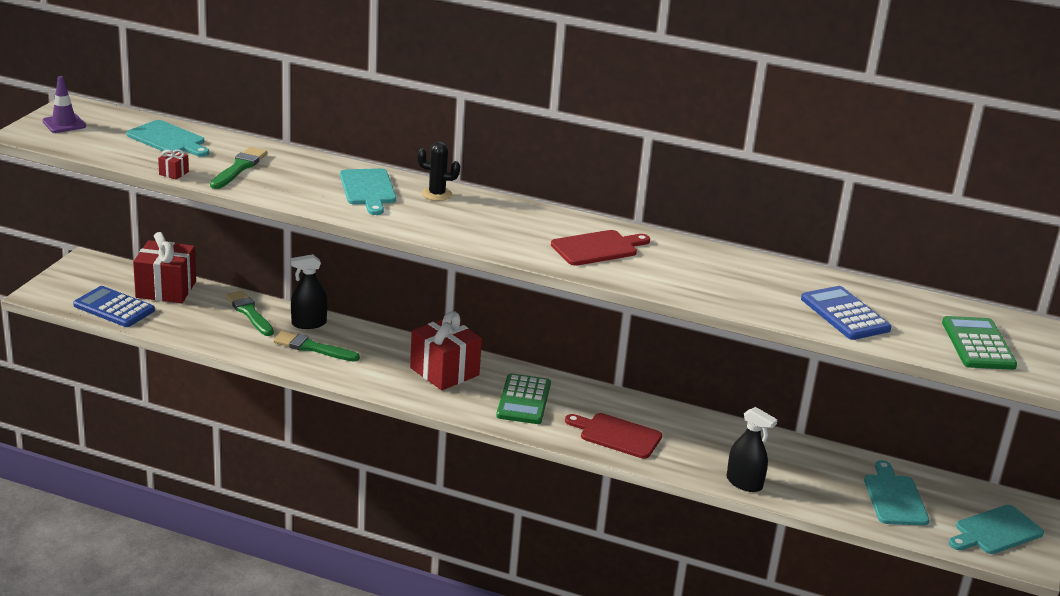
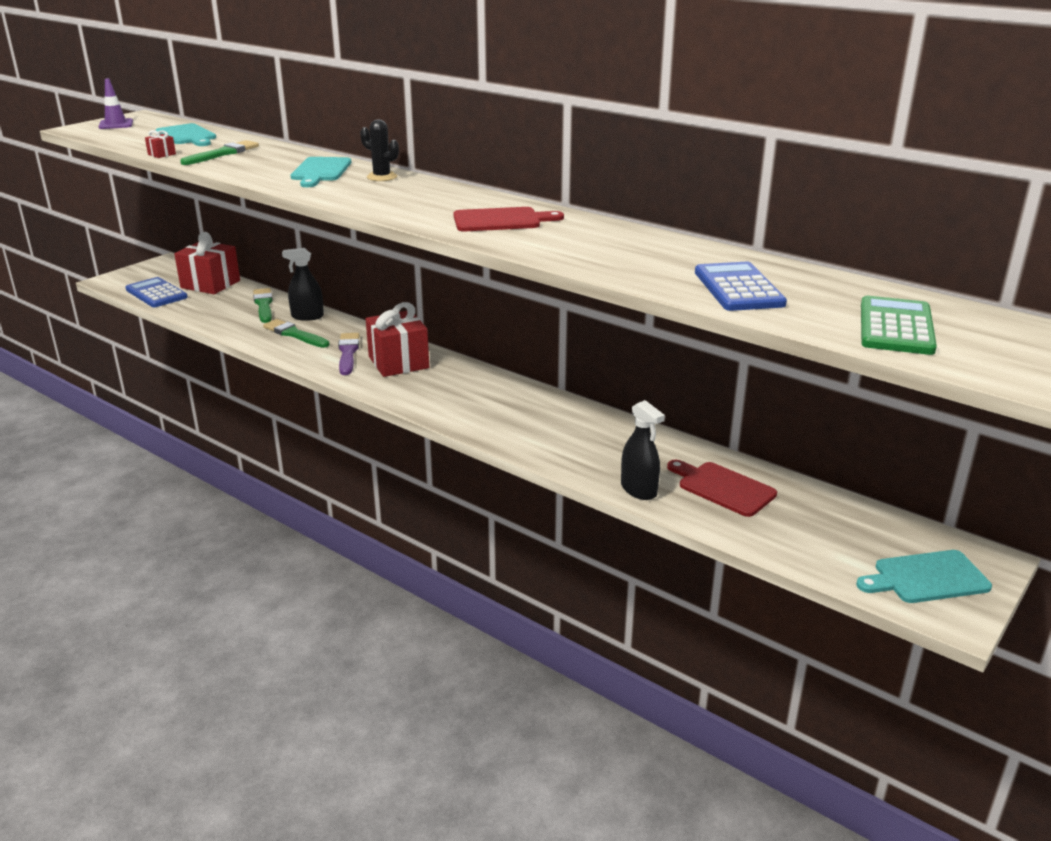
camera: 20 degrees right, 0 degrees up
(385, 365) = (348, 353): none -> purple brush
(523, 400) = (456, 392): green calculator -> none
(617, 435) = (529, 431): red cutting board -> red cutting board (723, 488)
(894, 498) = (811, 525): turquoise cutting board -> none

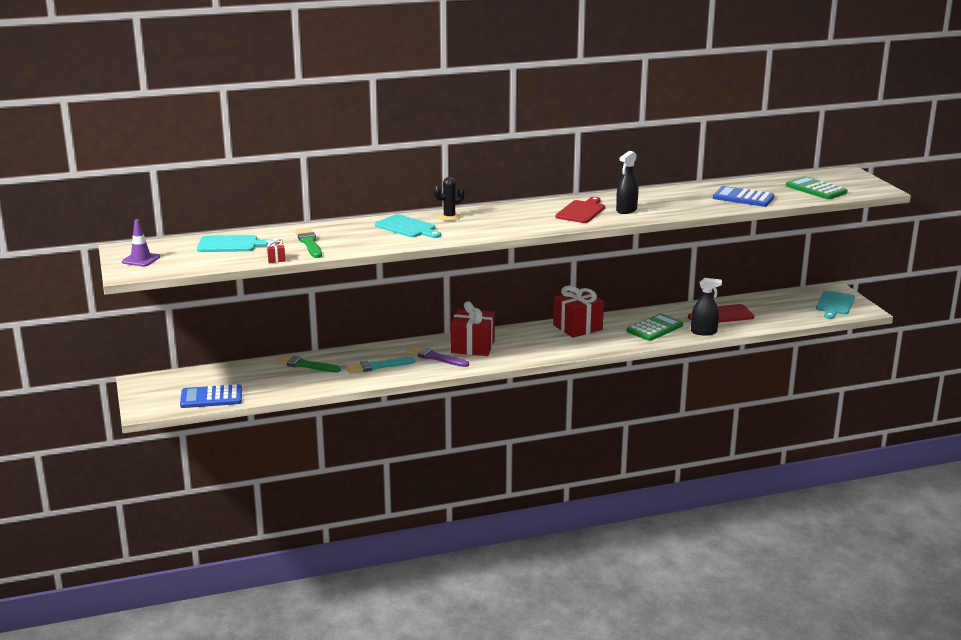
camera: 55 degrees left, 5 degrees down
(210, 284) = (226, 375): red gift -> red gift (577, 327)
(294, 334) = (377, 366): green brush -> turquoise brush
(307, 316) = (352, 356): black spray bottle -> black spray bottle (626, 210)
(599, 451) = (654, 328): none -> green calculator

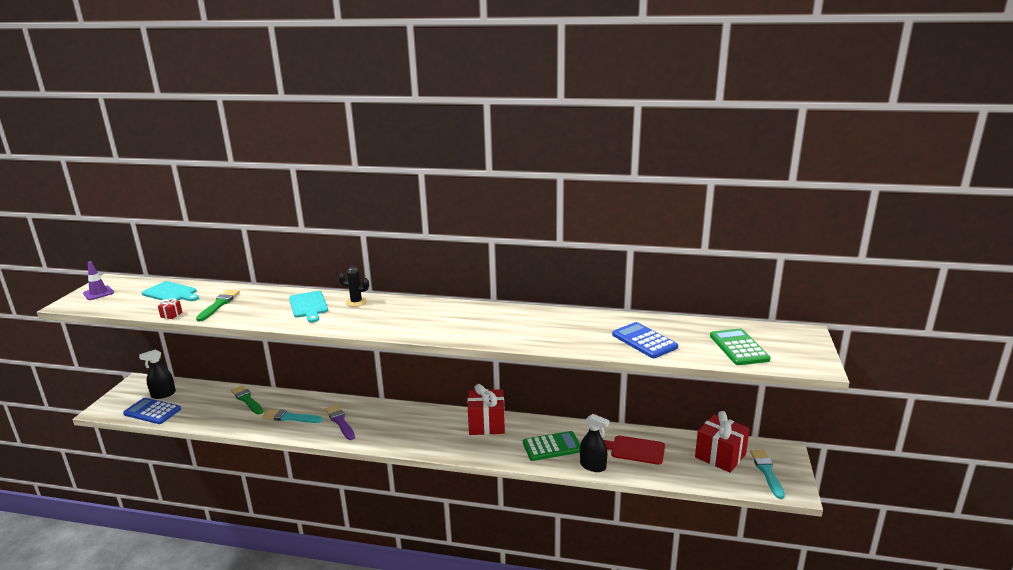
camera: 30 degrees right, 0 degrees up
(473, 347) = (381, 419): red gift -> red gift (720, 456)
(581, 211) = (468, 321): red cutting board -> none
(626, 210) = (510, 330): black spray bottle -> black spray bottle (163, 394)
(834, 304) = (767, 472): turquoise cutting board -> turquoise brush

